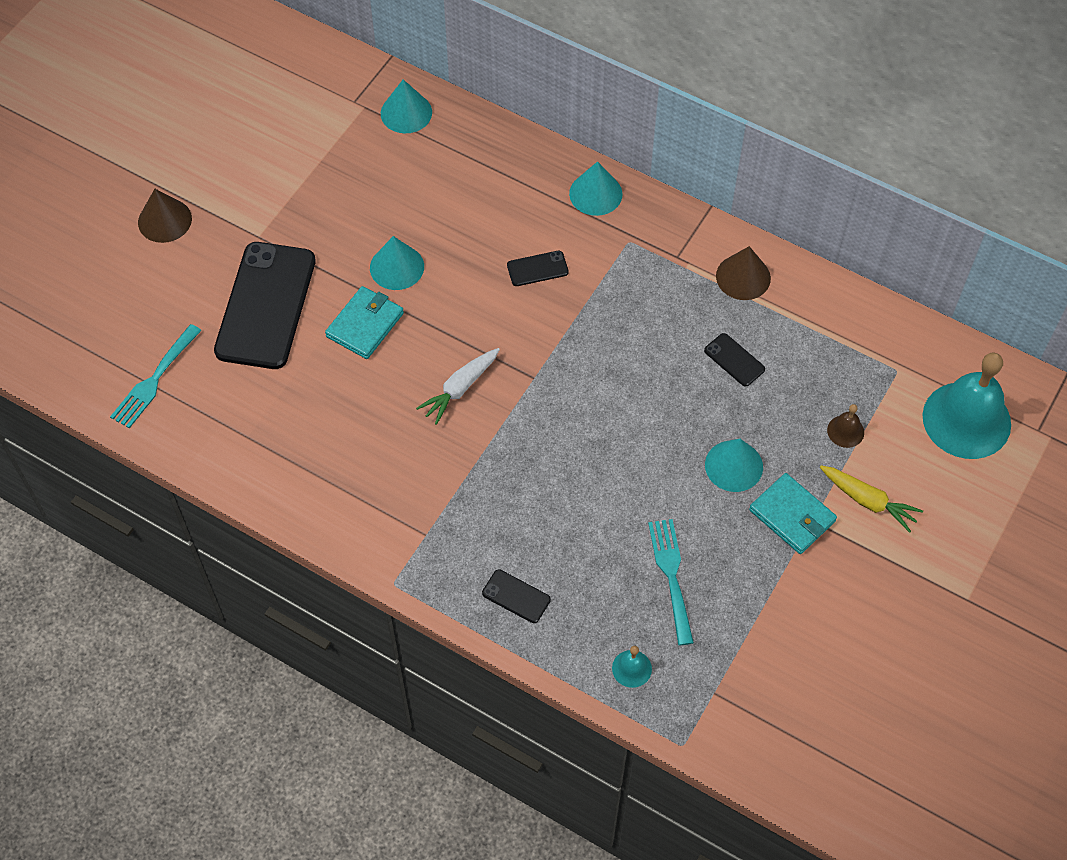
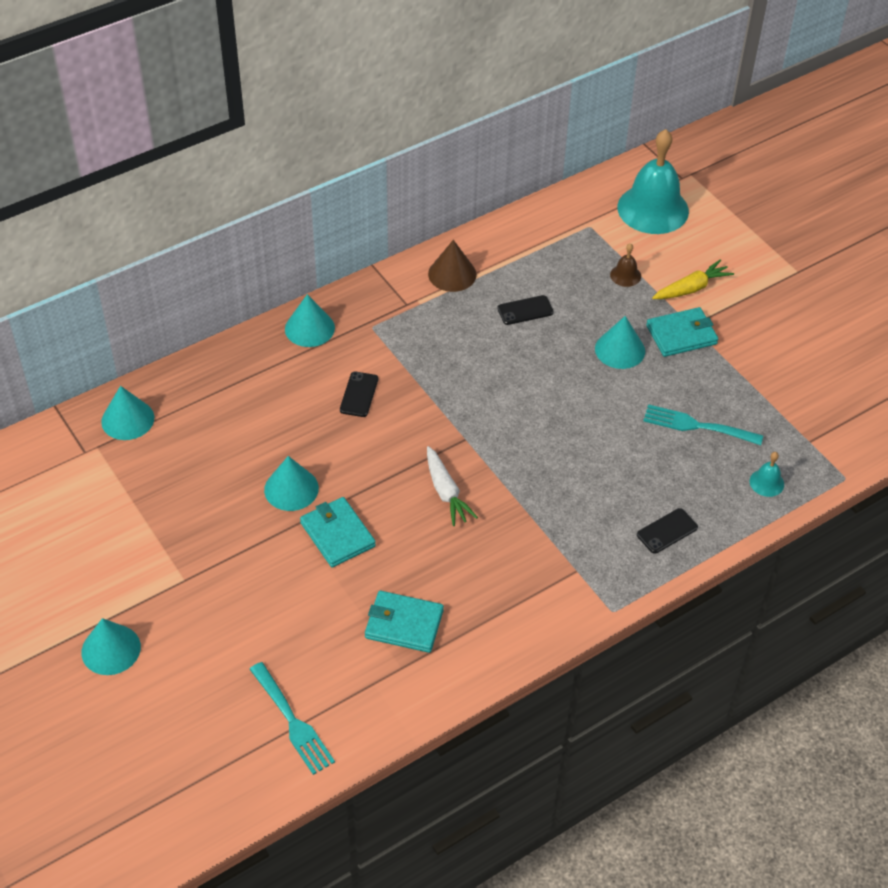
camera: 65 degrees left, 10 degrees down
(164, 220) = (111, 649): brown cone -> turquoise cone
(265, 305) = (267, 602): black phone -> none
(294, 418) = (404, 624): none -> turquoise wallet

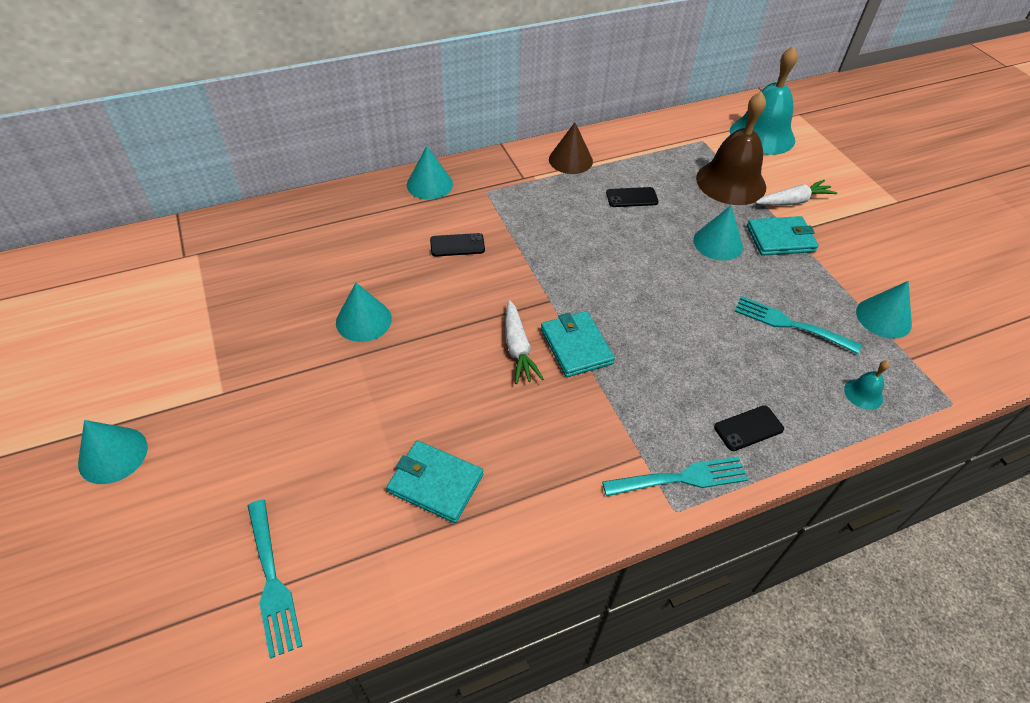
camera: 10 degrees right, 0 degrees up
(127, 419) = (236, 234): turquoise cone -> turquoise cone (883, 318)
(337, 534) = (394, 373): turquoise wallet -> turquoise wallet (576, 346)
(359, 394) = (457, 245): black phone -> black phone turned 60 degrees clockwise
(614, 584) = (681, 478): none -> turquoise fork
(625, 275) = (731, 182): brown bell -> brown bell, size x2.38
(691, 288) = (793, 201): yellow carrot -> white carrot

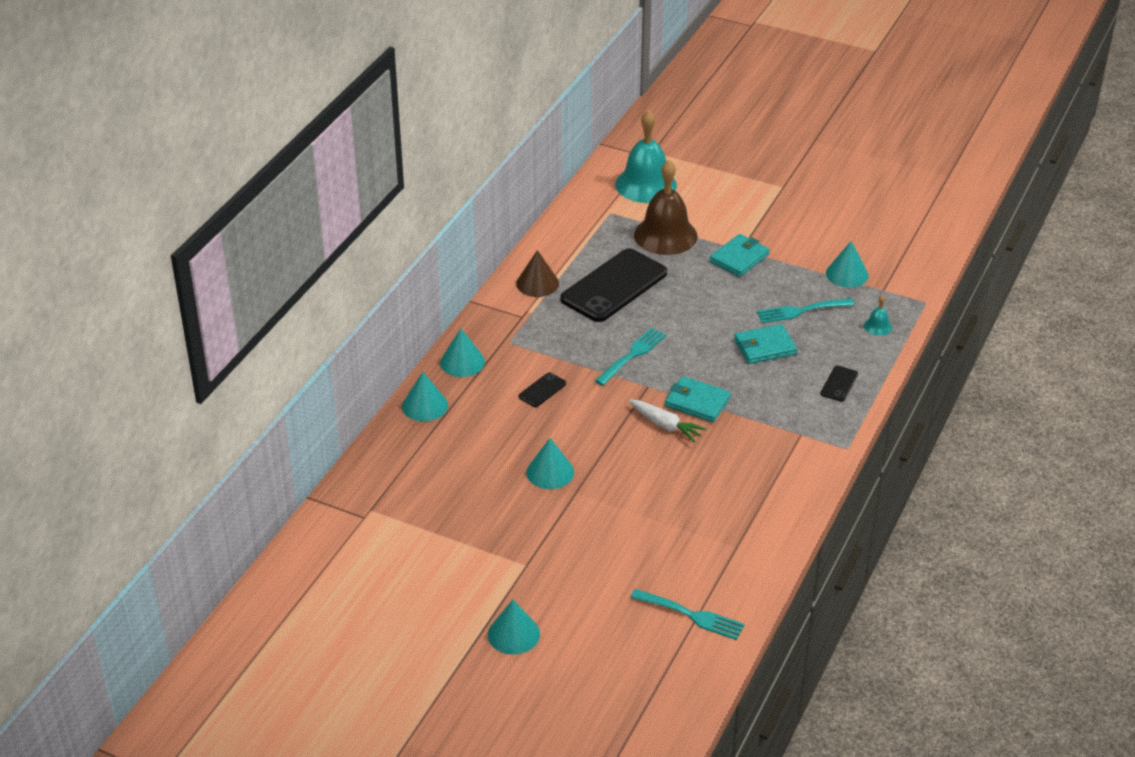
camera: 40 degrees left, 10 degrees down
(435, 483) = (713, 520): turquoise wallet -> turquoise wallet (764, 347)
(631, 197) = (614, 286): black phone -> black phone, size x2.40
(681, 478) = (833, 431): turquoise fork -> turquoise fork (632, 355)
(718, 243) = (705, 284): turquoise cone -> turquoise cone (425, 405)
(793, 201) = (719, 226): white carrot -> none

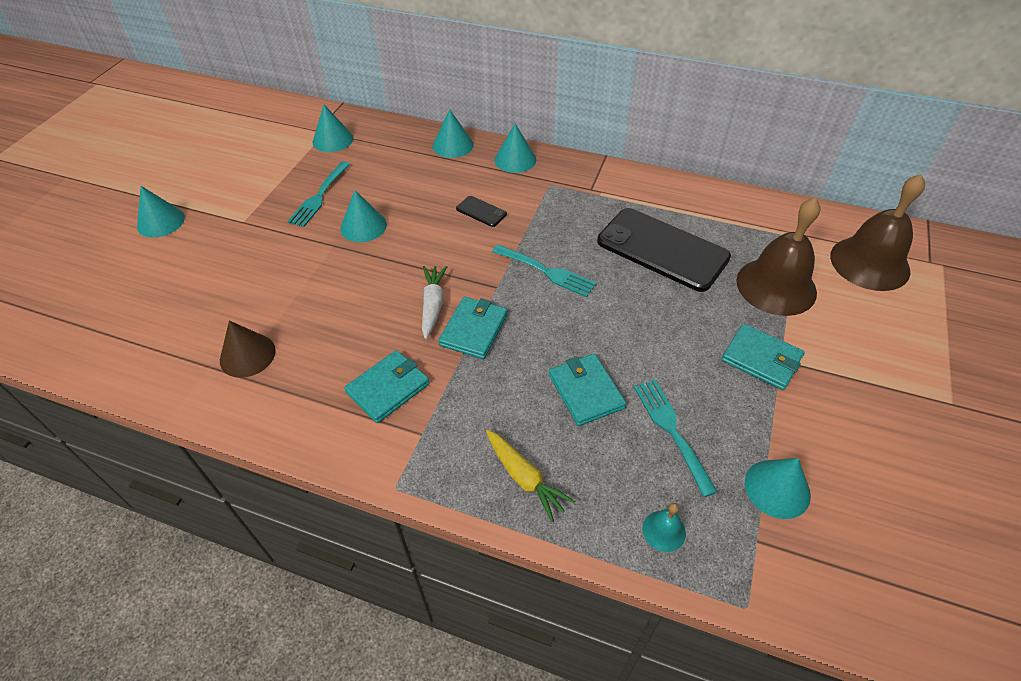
camera: 85 degrees right, 10 degrees up
(388, 502) = (333, 140): none -> turquoise cone
(537, 283) = (647, 194): brown cone -> brown cone (247, 355)
(646, 184) = (869, 263): turquoise bell -> brown bell
(665, 425) = (433, 305): white carrot -> white carrot turned 150 degrees clockwise
(692, 615) = (145, 341): turquoise fork -> turquoise fork (319, 196)
(756, 452) = (388, 388): none -> turquoise wallet
(839, 384) = (524, 478): black phone -> yellow carrot

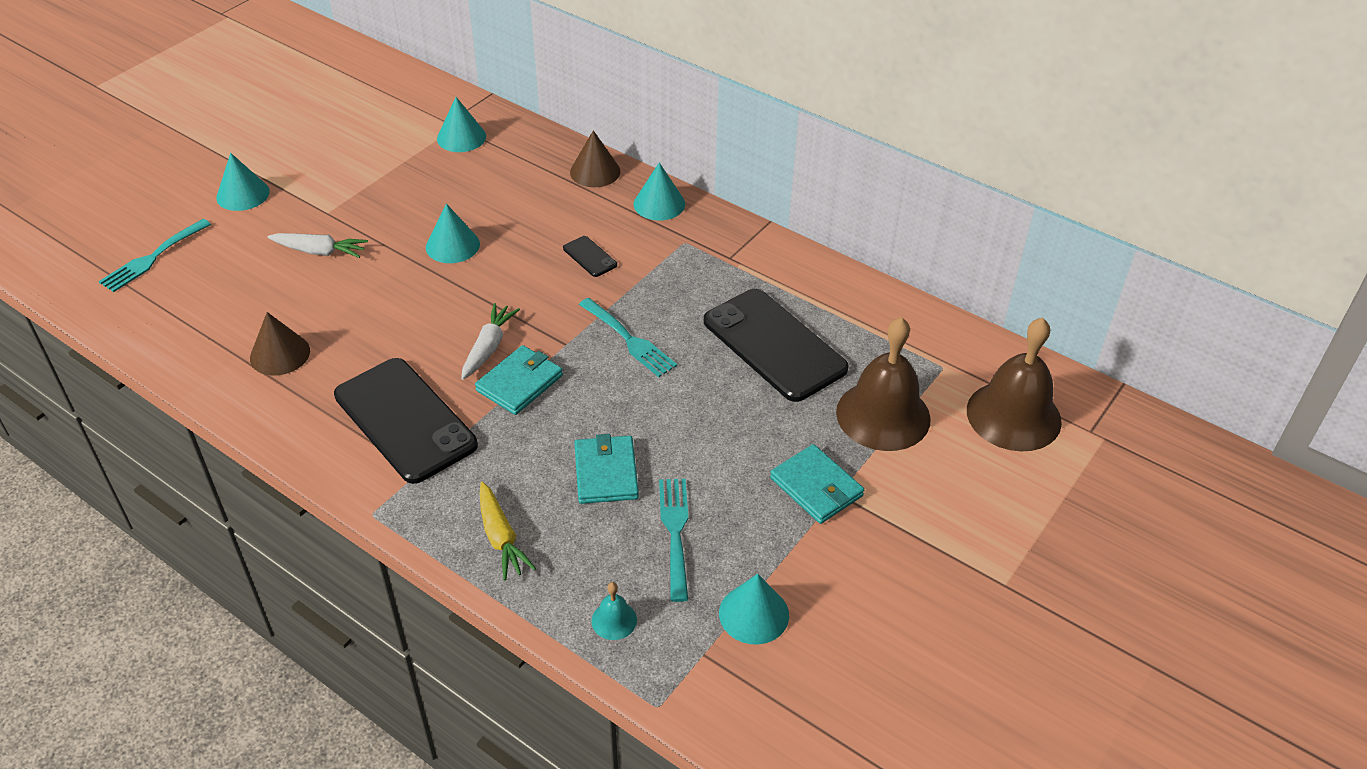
camera: 15 degrees right, 5 degrees down
(249, 256) = (320, 251): none -> white carrot
(319, 196) = (419, 201): turquoise fork -> turquoise fork (152, 258)
(388, 388) = (405, 420): turquoise wallet -> black phone
(453, 145) = (595, 171): turquoise cone -> brown cone

